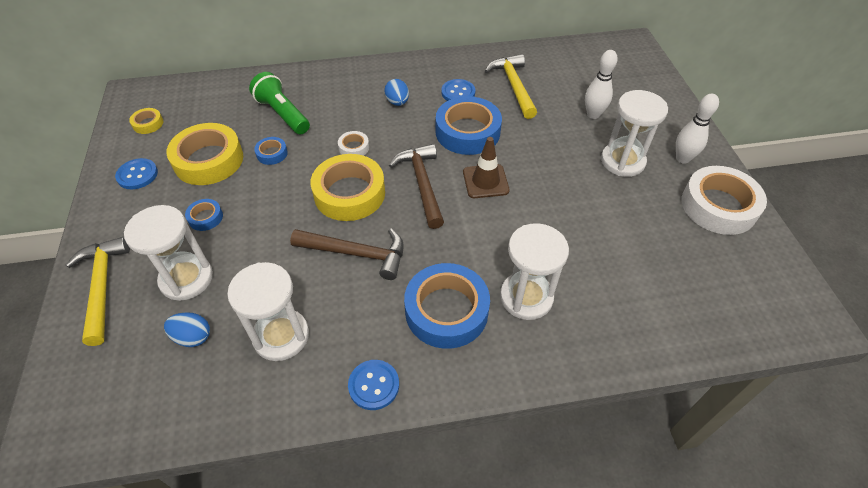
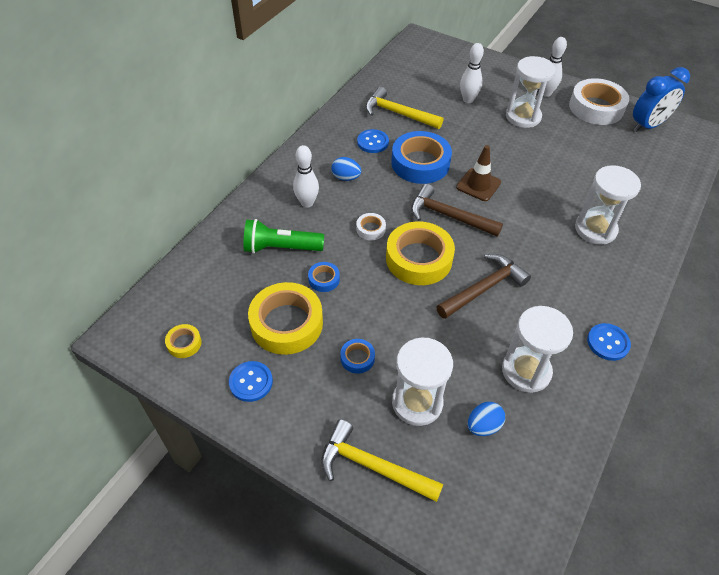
camera: 50 degrees left, 0 degrees up
(345, 99) = (307, 203): none -> white bowling pin
(446, 311) = (575, 272): blue tape -> none
(753, 263) = (647, 125): none -> blue clock

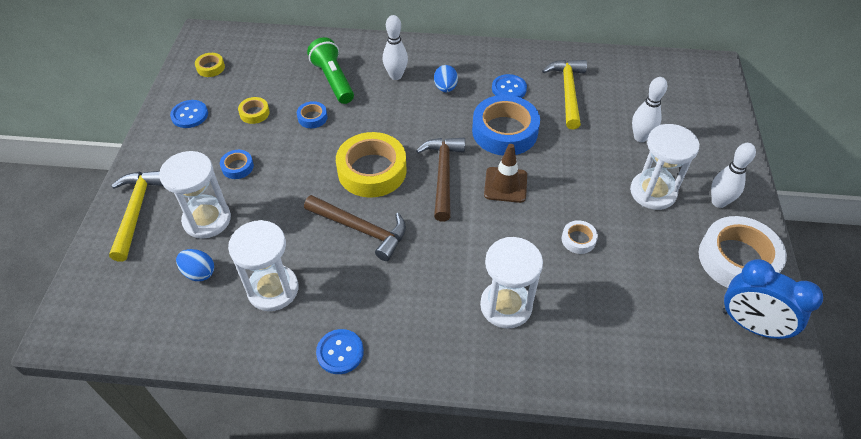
camera: 65 degrees right, 0 degrees up
(286, 323) = (254, 113): yellow tape -> yellow tape, size x0.46
(370, 229) = (389, 126): white tape -> white tape (578, 239)

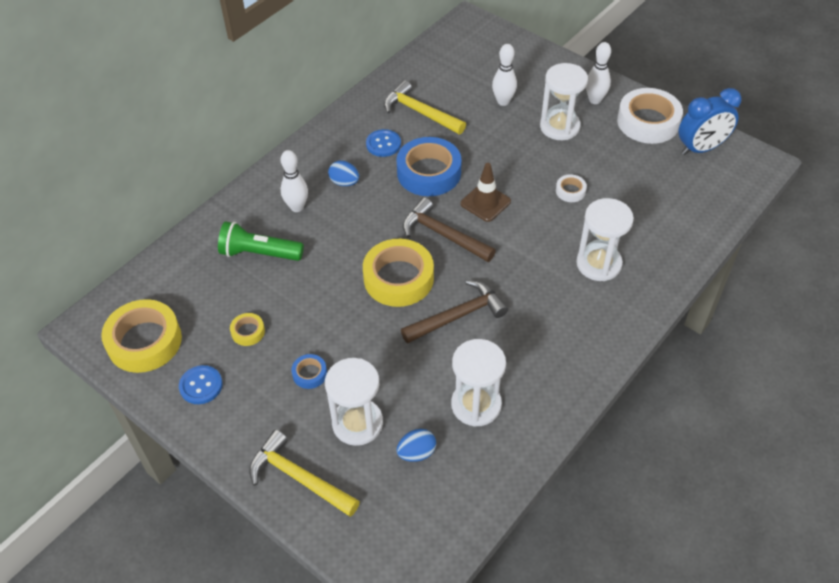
camera: 55 degrees left, 0 degrees up
(210, 67) = (144, 341): yellow tape -> yellow tape, size x2.19
(312, 117) = (295, 290): blue tape -> none
(340, 352) = (570, 385): blue button -> none

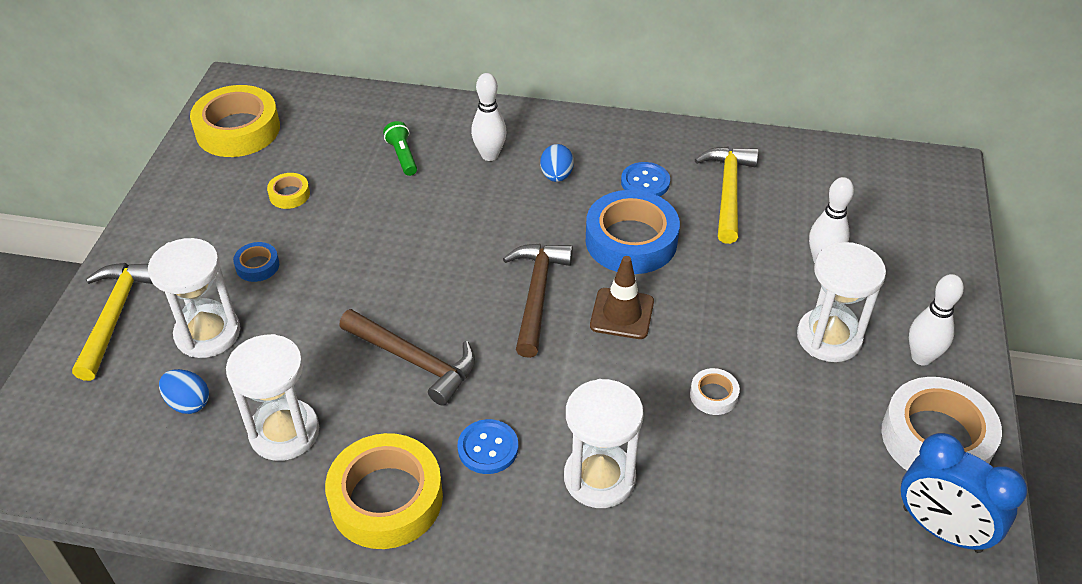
camera: 60 degrees right, 5 degrees down
(201, 385) = (202, 192): blue button -> blue button (488, 448)
(259, 253) = (402, 156): green flashlight -> green flashlight, size x0.60
(398, 278) = (439, 282): yellow tape -> yellow tape (386, 498)

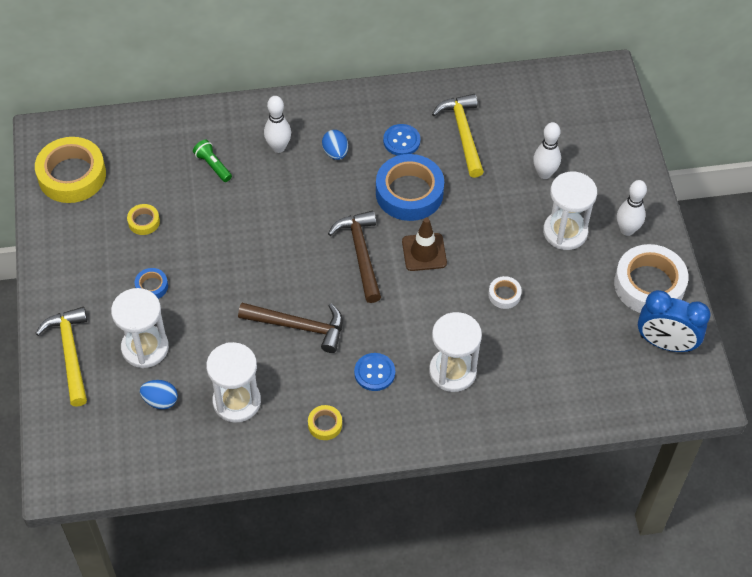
camera: 20 degrees left, 10 degrees up
(386, 498) = (325, 424): yellow tape -> yellow tape, size x0.46

